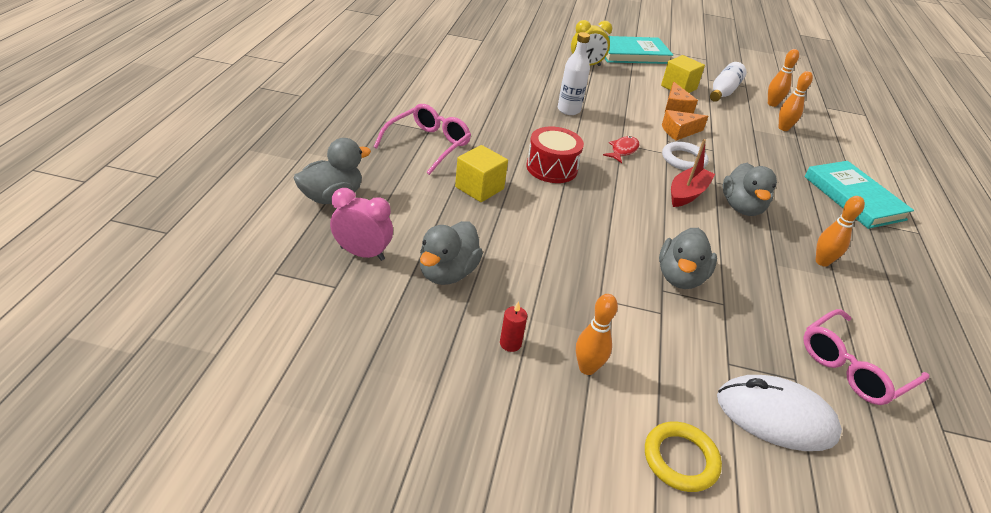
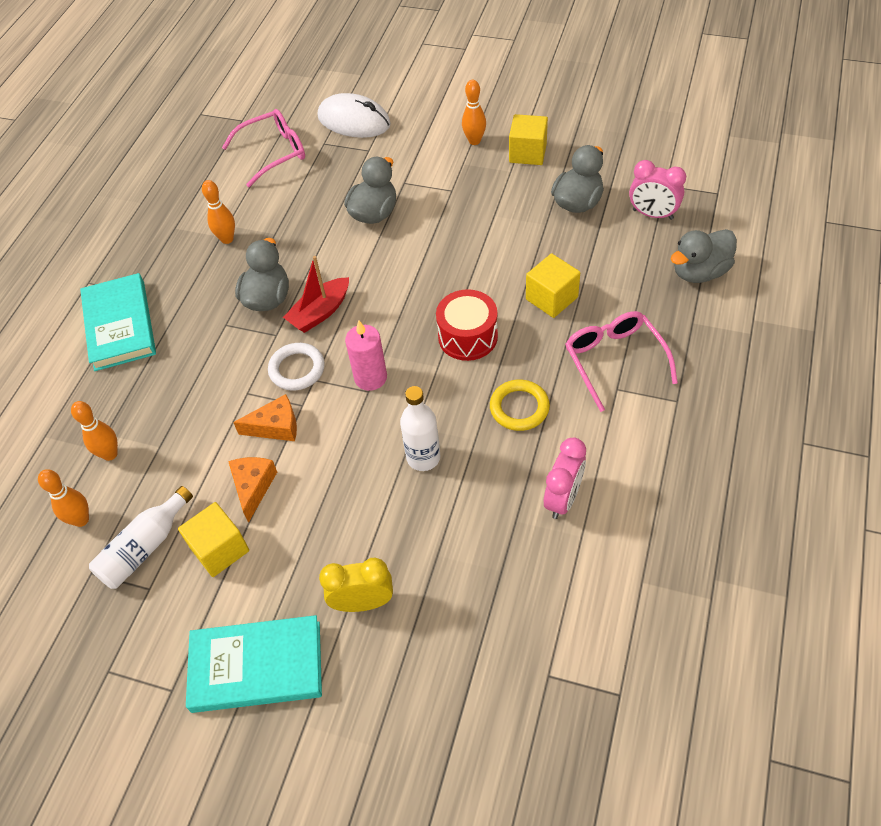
camera: 165 degrees left, 15 degrees up
(428, 145) = (614, 360): pink glasses -> pink glasses turned 120 degrees clockwise
(473, 87) = (563, 498): none -> pink clock
(510, 343) = (528, 153): red candle -> yellow cube
(623, 150) = (370, 378): red fish -> pink candle
(680, 459) = (428, 97): yellow ring -> yellow ring (519, 408)

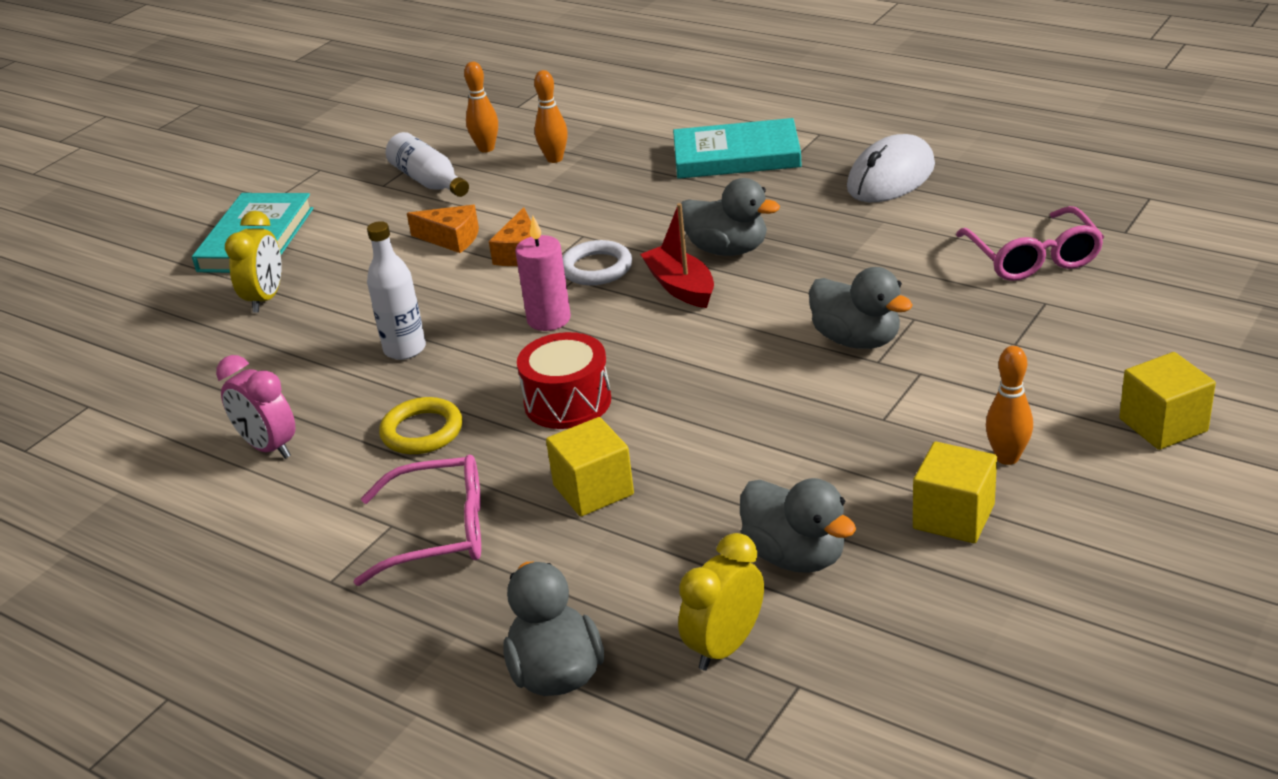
camera: 105 degrees right, 20 degrees down
(220, 549) = (393, 220): yellow cube -> yellow cube (1163, 425)
(227, 239) = (854, 221): orange bowling pin -> none
(354, 121) = (1098, 333): white mouse -> white mouse (891, 177)
(652, 214) = (725, 647): pink clock -> yellow clock

